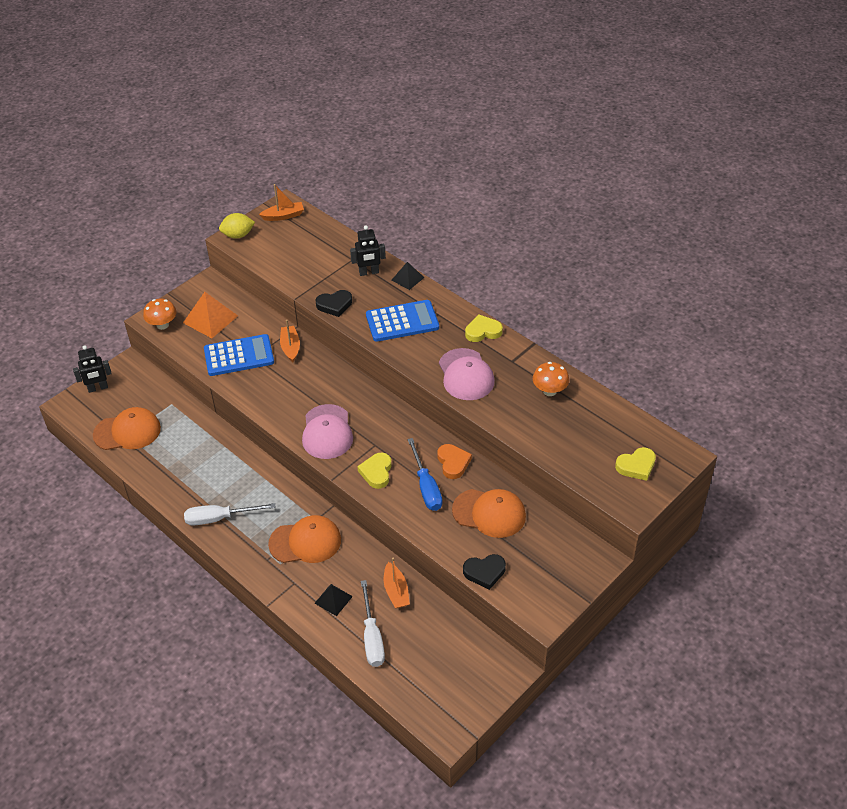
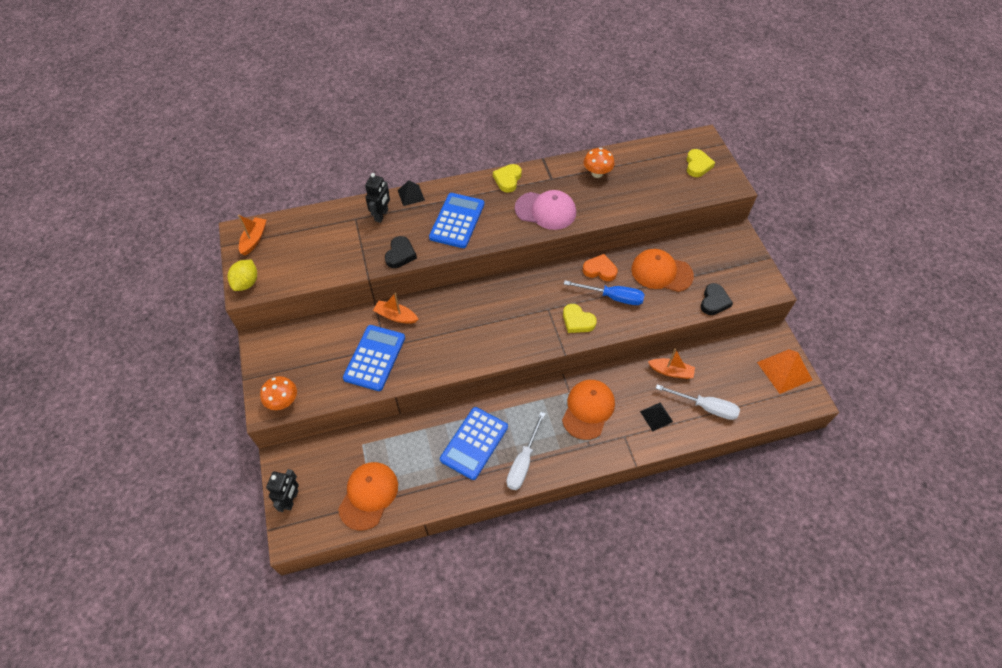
camera: 60 degrees left, 10 degrees up
(210, 319) = (309, 360): orange pyramid -> orange pyramid (784, 371)
(217, 475) = (474, 443): none -> blue calculator
(327, 432) = (512, 334): pink cap -> none
(489, 513) = (661, 272): orange cap -> orange cap turned 120 degrees counterclockwise

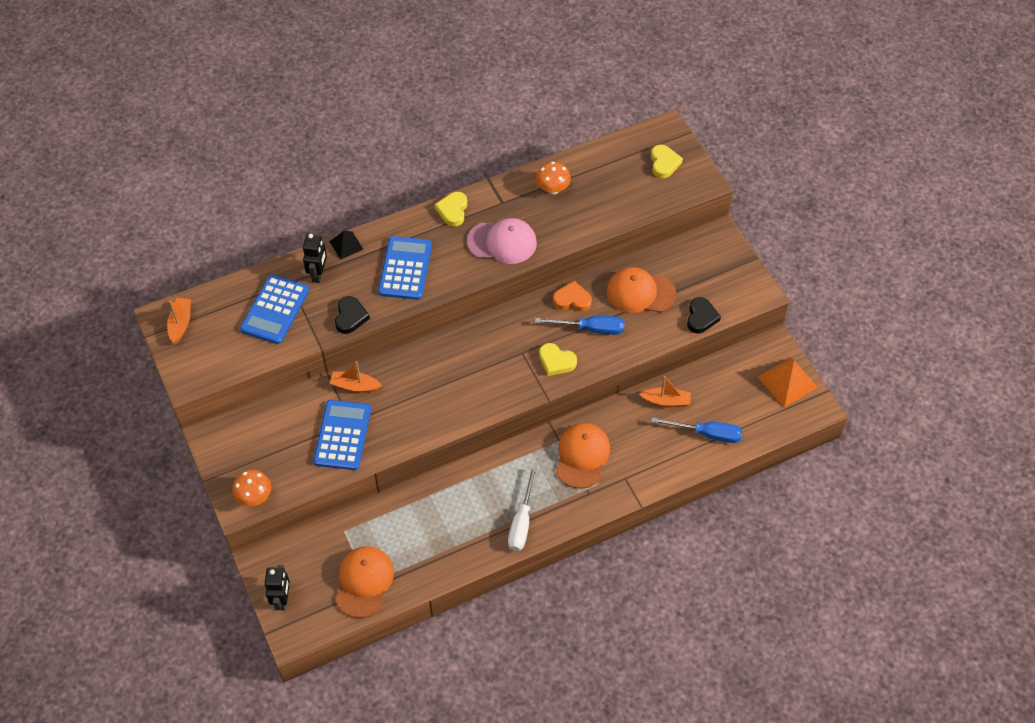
camera: 10 degrees left, 0 degrees up
(246, 283) = (187, 374): yellow lemon -> none
(474, 443) = (466, 510): blue calculator -> blue calculator (275, 310)
(656, 416) = (656, 452): black pyramid -> none
(705, 407) = (707, 434): white screwdriver -> blue screwdriver

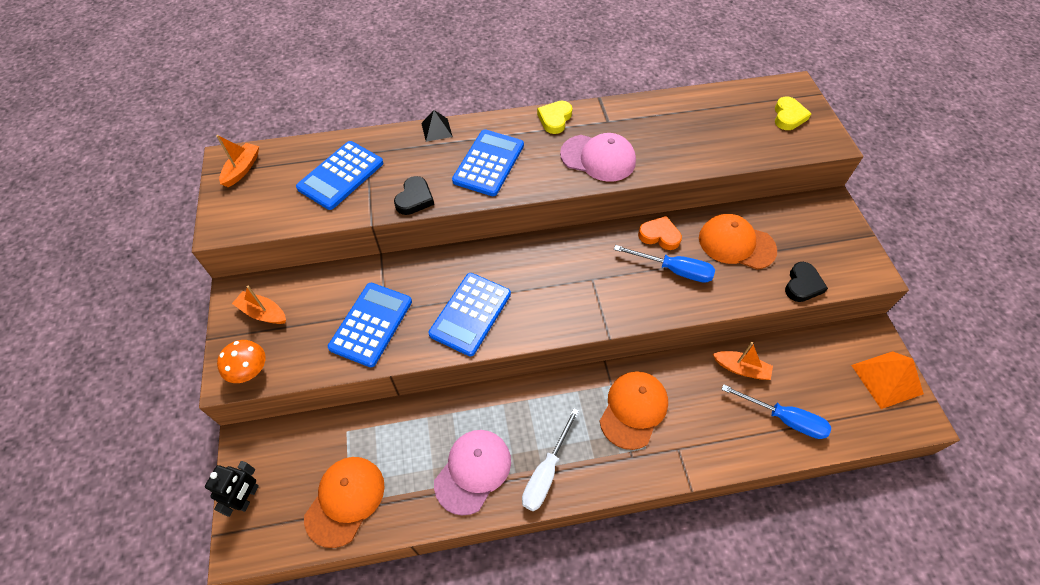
camera: 15 degrees right, 0 degrees up
(318, 274) = (398, 151): black robot -> none
(355, 386) = (404, 274): orange boat -> orange boat (263, 313)
(425, 407) = (470, 314): none -> blue calculator
(461, 535) = (473, 471): none -> pink cap
(552, 189) = (664, 118): orange mushroom -> none
(556, 361) = (628, 297): yellow heart -> none

